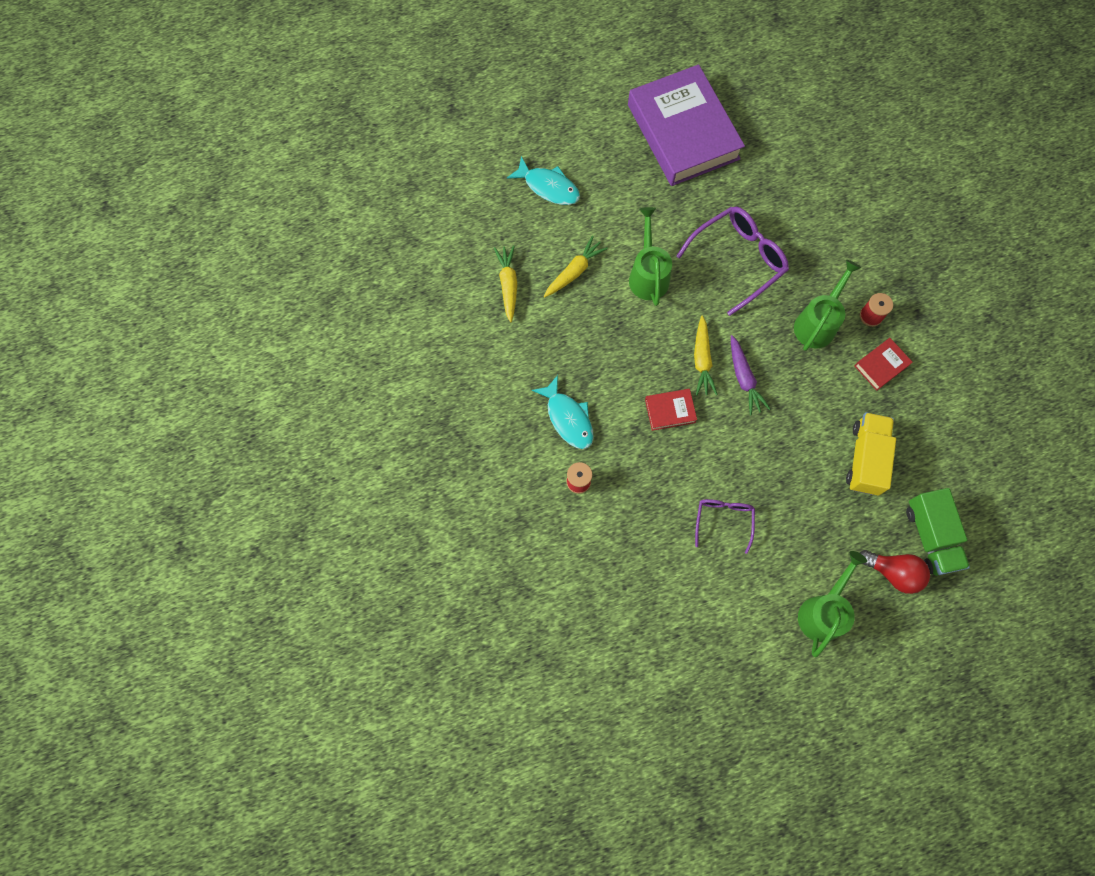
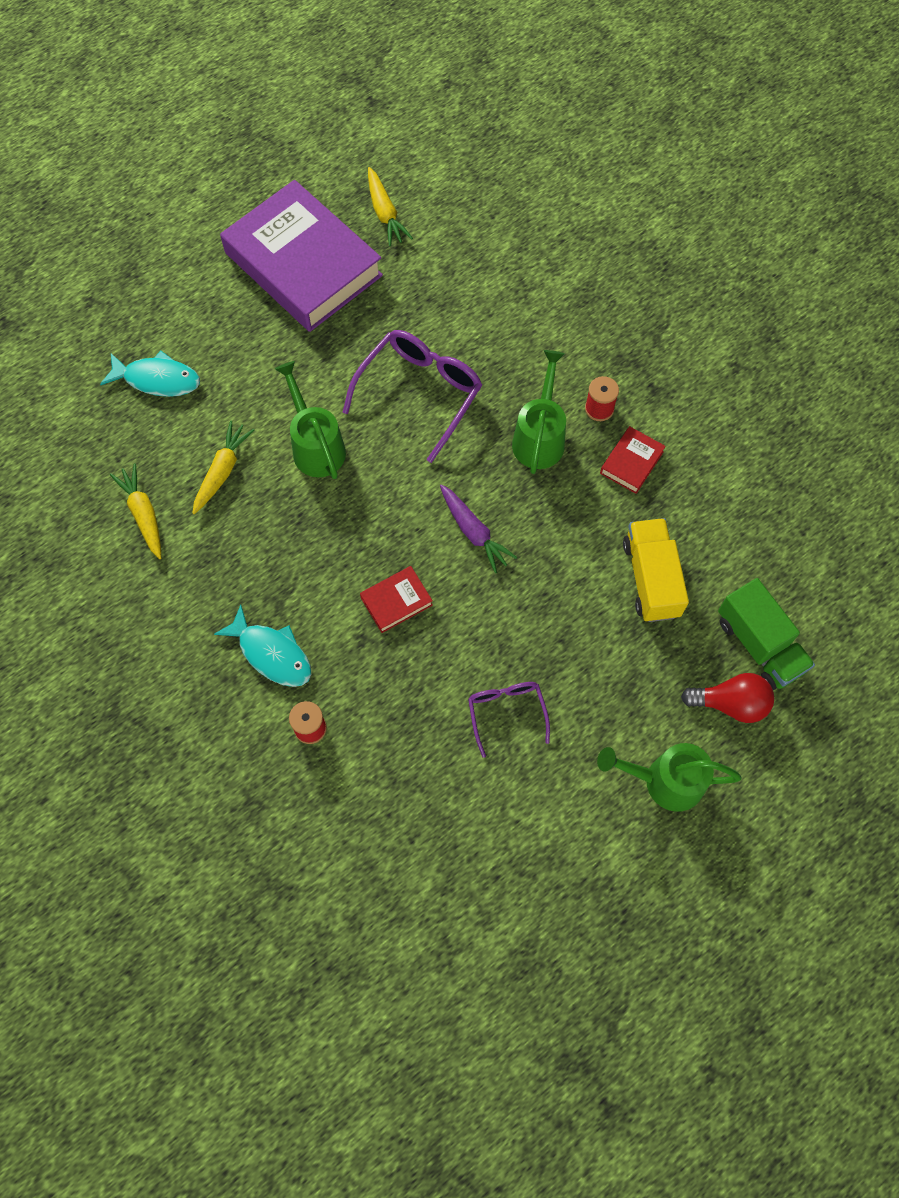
camera: 20 degrees left, 5 degrees down
(702, 360) = (415, 527): yellow carrot -> yellow carrot (385, 213)
(823, 611) = (664, 781): green watering can -> green watering can turned 90 degrees counterclockwise

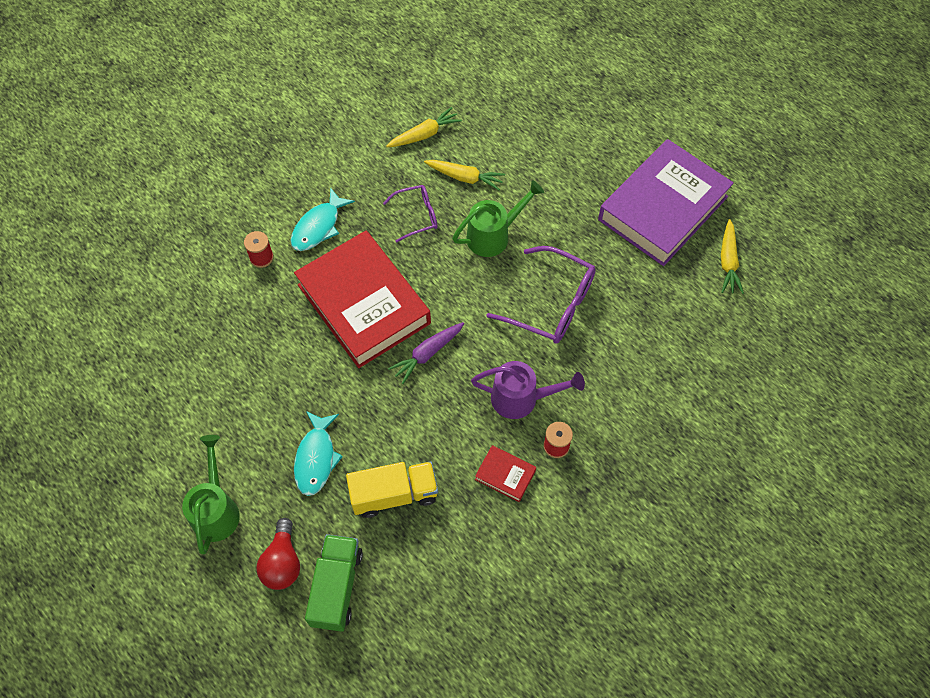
camera: 85 degrees right, 5 degrees down
(157, 379) = (538, 126): turquoise fish -> turquoise fish (316, 458)
(385, 213) = (728, 262): yellow carrot -> yellow carrot turned 60 degrees counterclockwise
(396, 601) = (364, 304): red book -> red book, size x2.50
(506, 712) = (274, 388): purple glasses -> purple glasses (417, 216)
(539, 437) = (521, 398): green watering can -> purple watering can
(759, 645) = (336, 587): green truck -> green truck turned 135 degrees clockwise

